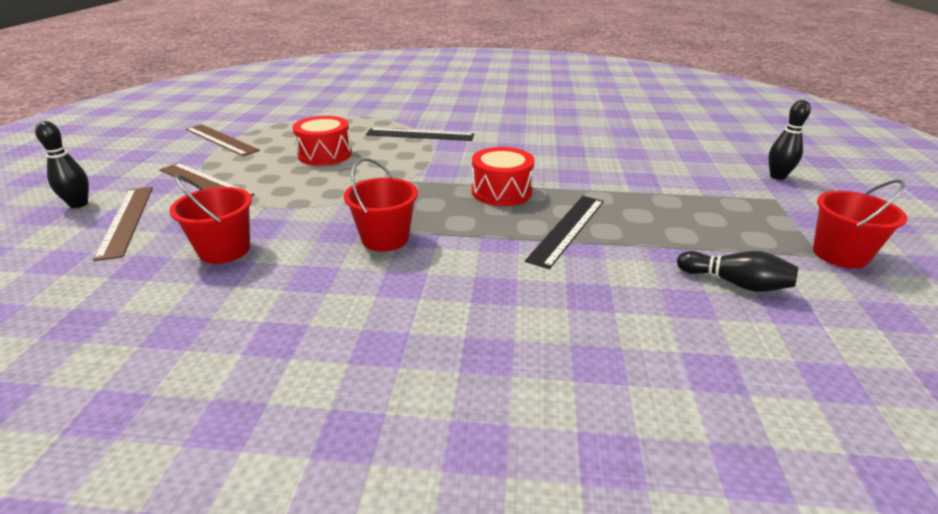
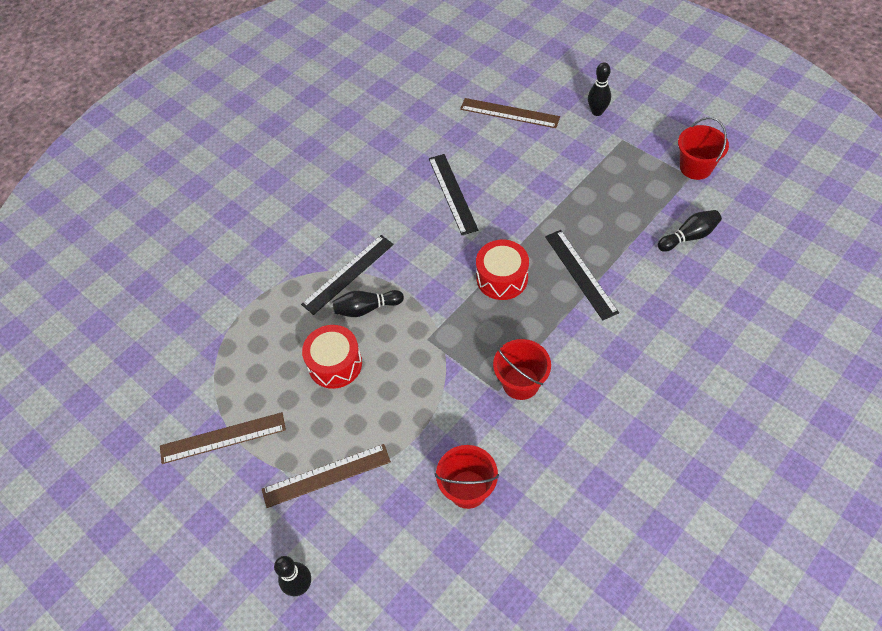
camera: 50 degrees left, 25 degrees up
(126, 220) = (364, 550): brown ruler -> brown ruler (509, 113)
(394, 150) = (366, 308): none -> black bowling pin
(559, 146) = (452, 193): none -> black ruler

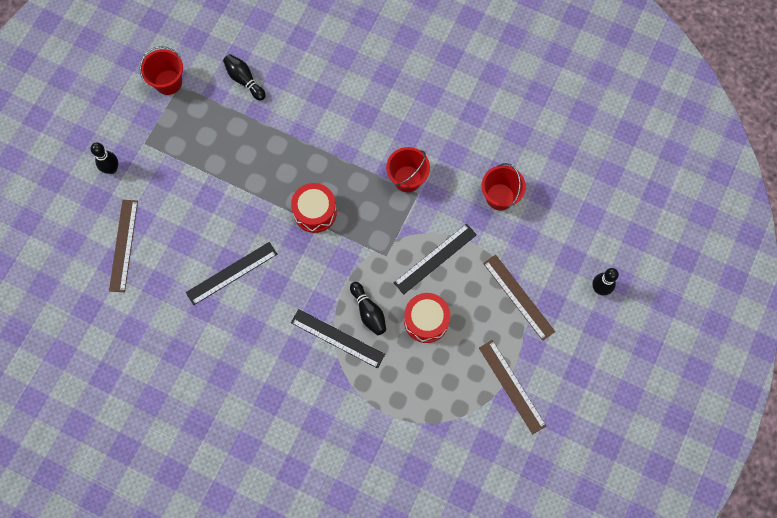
camera: 110 degrees left, 15 degrees up
(581, 273) = (297, 153): black ruler -> black ruler (435, 258)

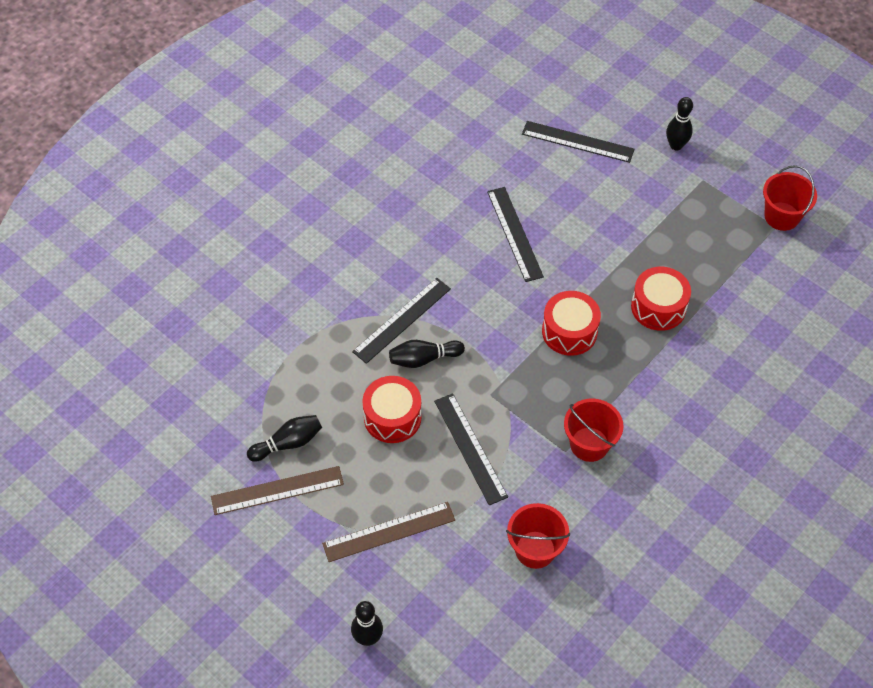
camera: 105 degrees right, 15 degrees down
(124, 245) = (577, 142): brown ruler -> black ruler
(244, 80) = (770, 294): black bowling pin -> black bowling pin (288, 443)
(276, 154) = (658, 307): none -> red drum

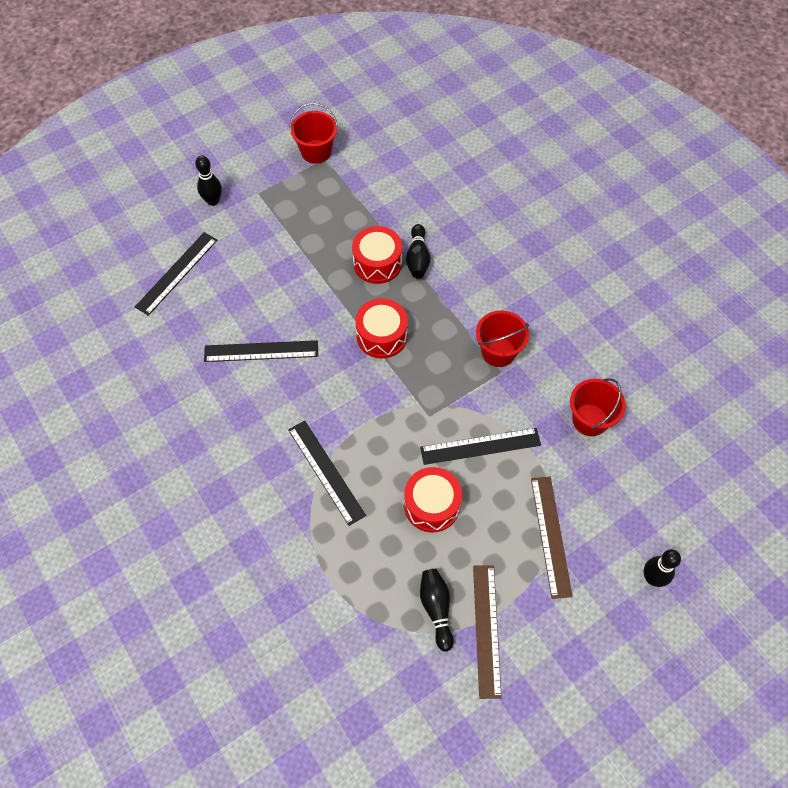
camera: 75 degrees left, 5 degrees up
(424, 359) = (375, 462): black bowling pin -> black bowling pin (417, 258)

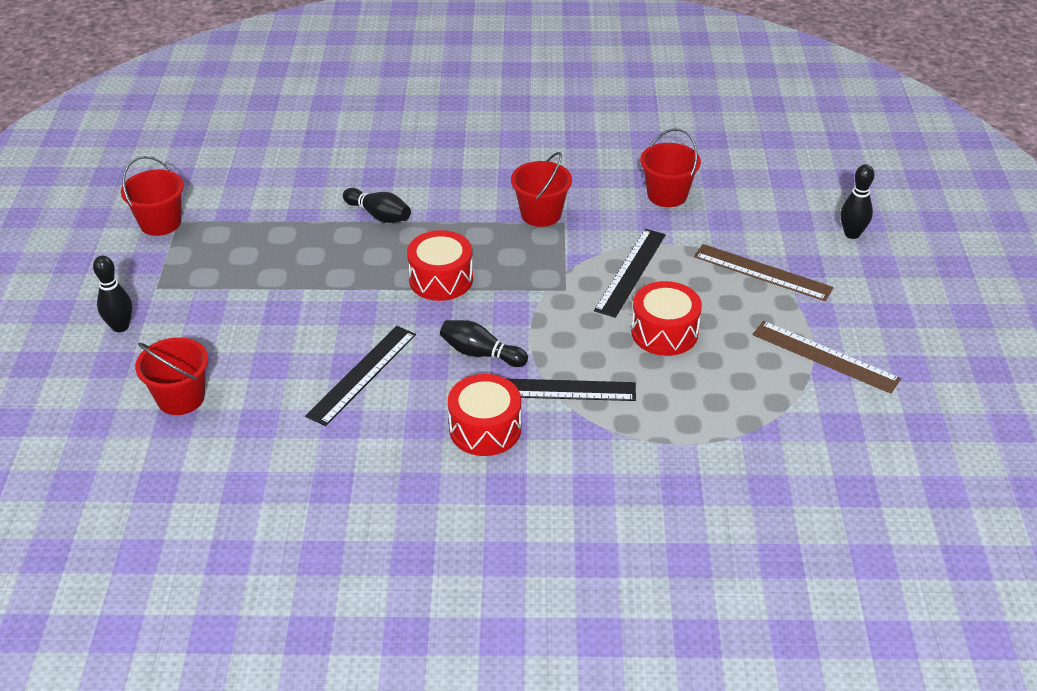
camera: 55 degrees left, 20 degrees down
(177, 273) = (181, 398): black ruler -> red bucket
(377, 263) = (352, 243): red drum -> red drum (485, 429)
(436, 609) = (777, 380): black bowling pin -> black bowling pin (481, 353)

